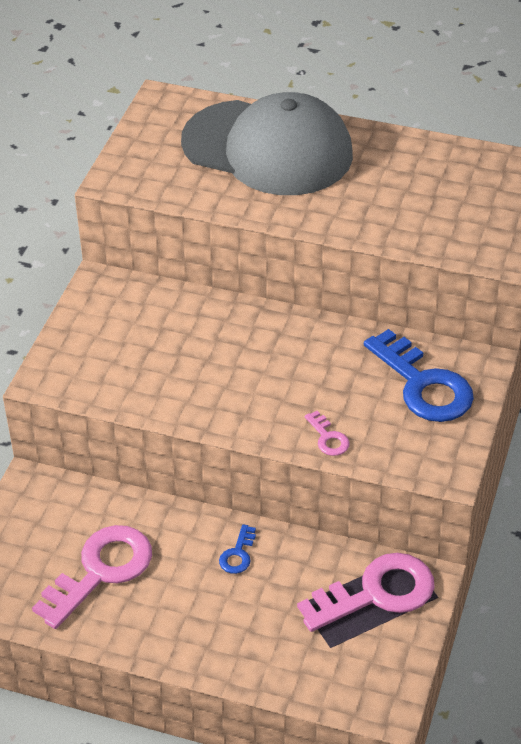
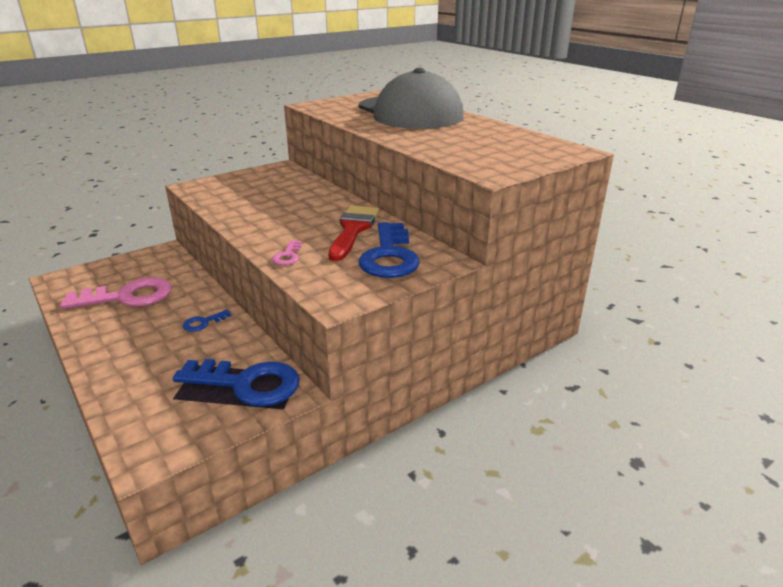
camera: 35 degrees right, 15 degrees down
(341, 362) = (353, 230): none -> red brush
(377, 593) = (247, 384): pink key -> blue key

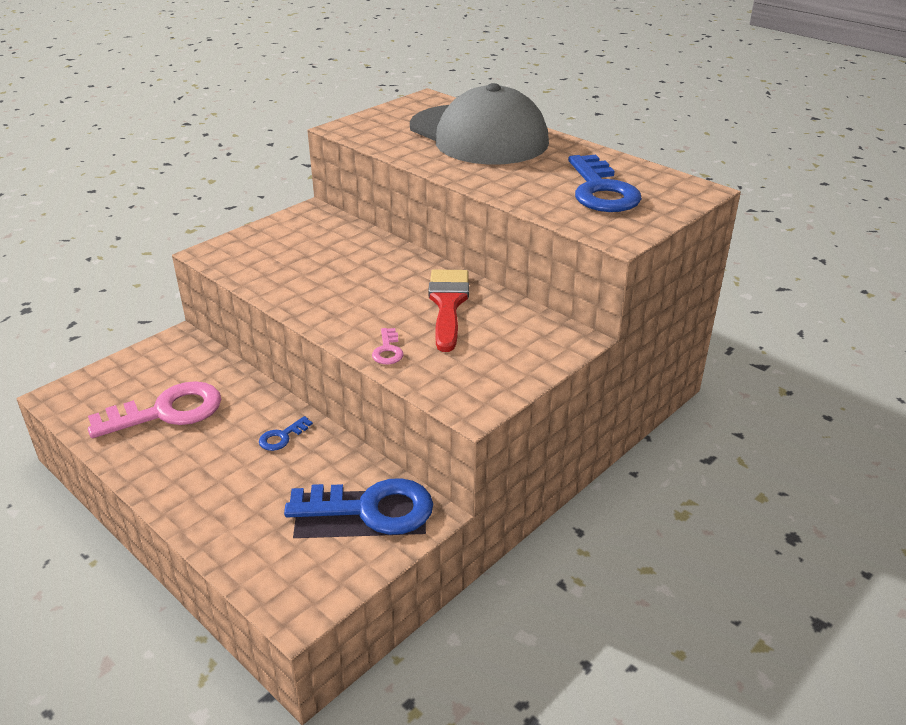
camera: 10 degrees left, 5 degrees up
(389, 256) = (506, 339): blue key -> blue key (601, 191)

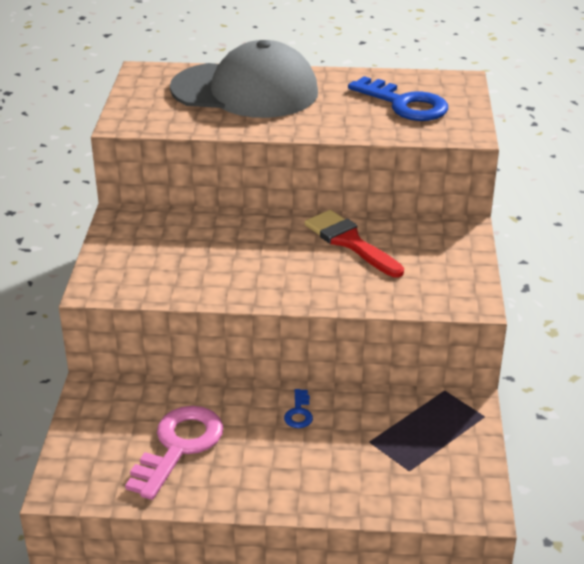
camera: 40 degrees left, 0 degrees up
(372, 509) = (432, 422): blue key -> none
(388, 350) = (362, 295): pink key -> none

